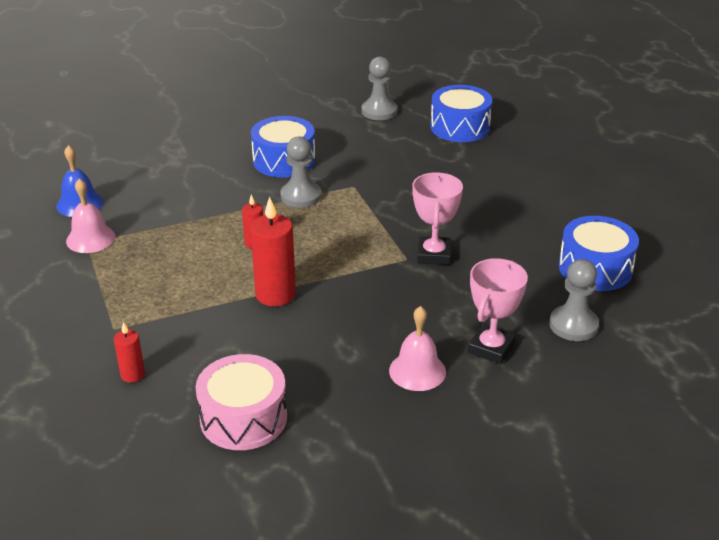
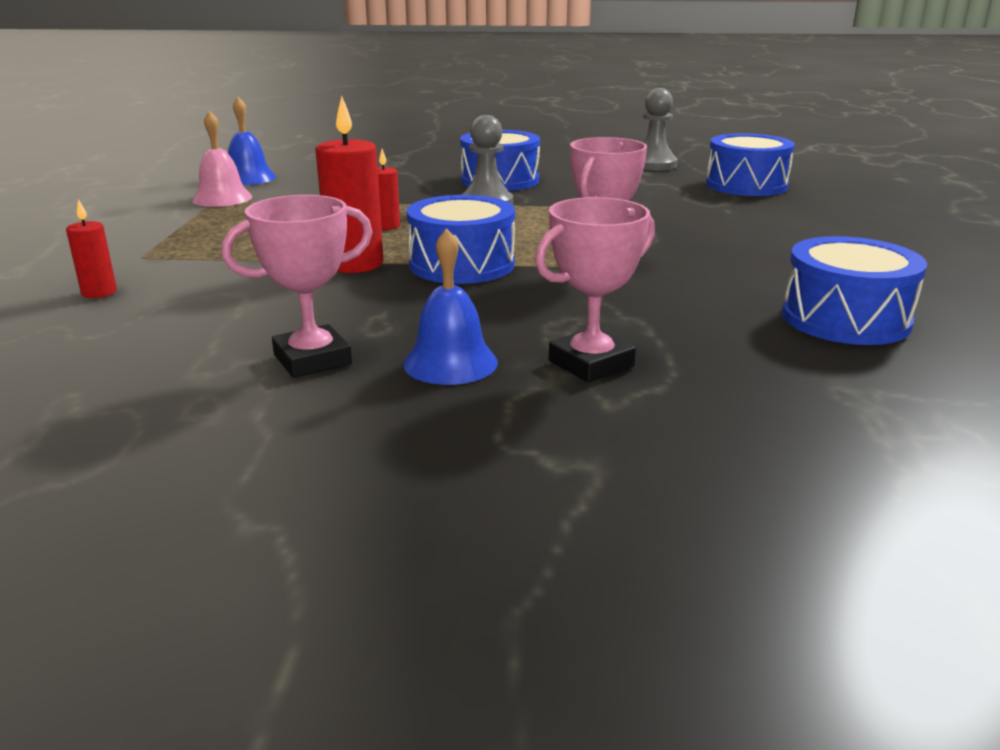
camera: 25 degrees right, 10 degrees down
(243, 418) = (159, 354): pink drum -> none
(339, 393) = (312, 360): none -> pink trophy
(345, 275) = (462, 264): none -> blue drum
(417, 371) = (450, 362): pink bell -> blue bell
(573, 325) = (755, 367): grey pawn -> none

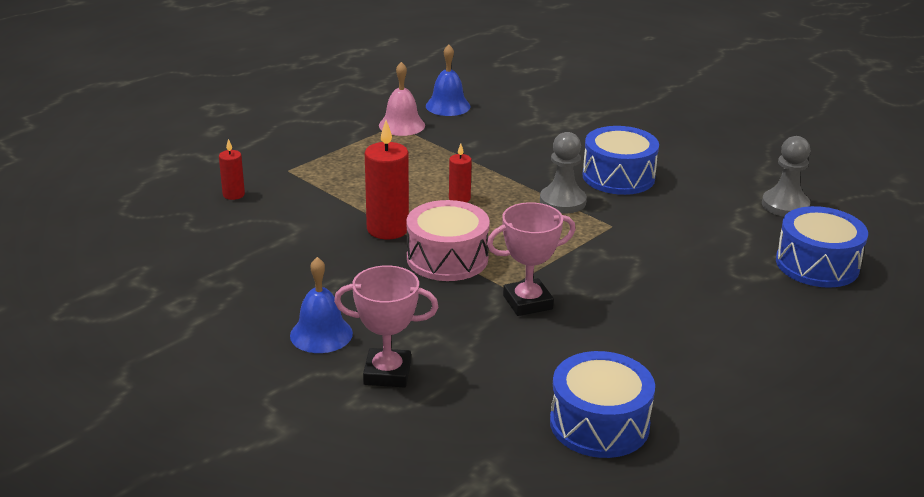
camera: 40 degrees right, 5 degrees up
(312, 360) = (263, 297): pink trophy -> none
(462, 264) = (447, 258): blue drum -> pink drum

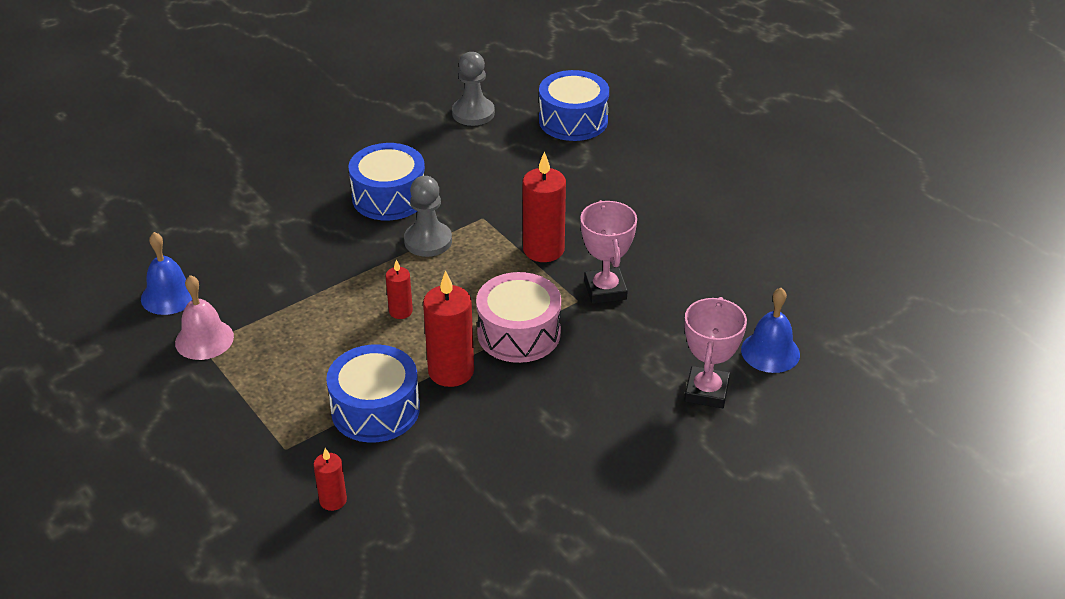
camera: 80 degrees left, 10 degrees up
(321, 334) = (640, 433): blue bell -> blue bell (770, 352)
(577, 262) = (543, 249): none -> red candle
(599, 424) = (780, 276): blue drum -> blue drum (375, 409)

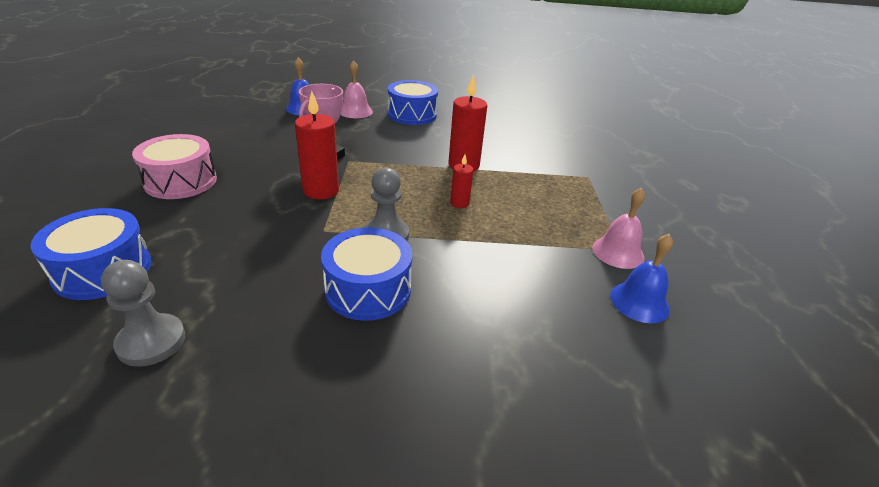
camera: 145 degrees left, 5 degrees down
(333, 500) = (574, 151): red candle -> none
(375, 409) = (523, 169): blue drum -> blue drum (412, 114)
(519, 333) = (404, 163): pink drum -> pink drum (181, 181)
(706, 391) = (355, 111): pink trophy -> pink bell

